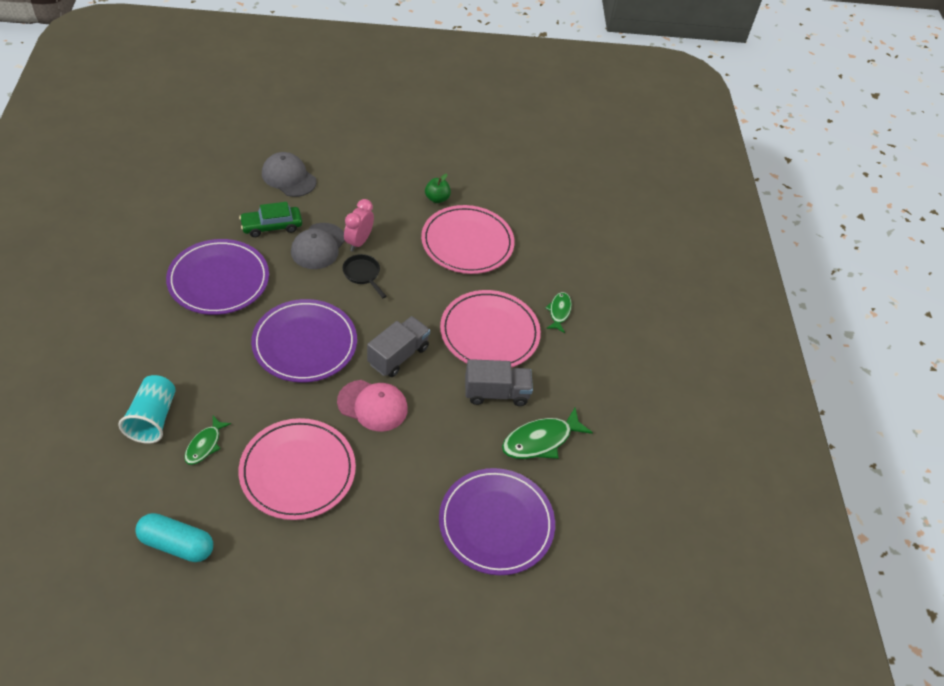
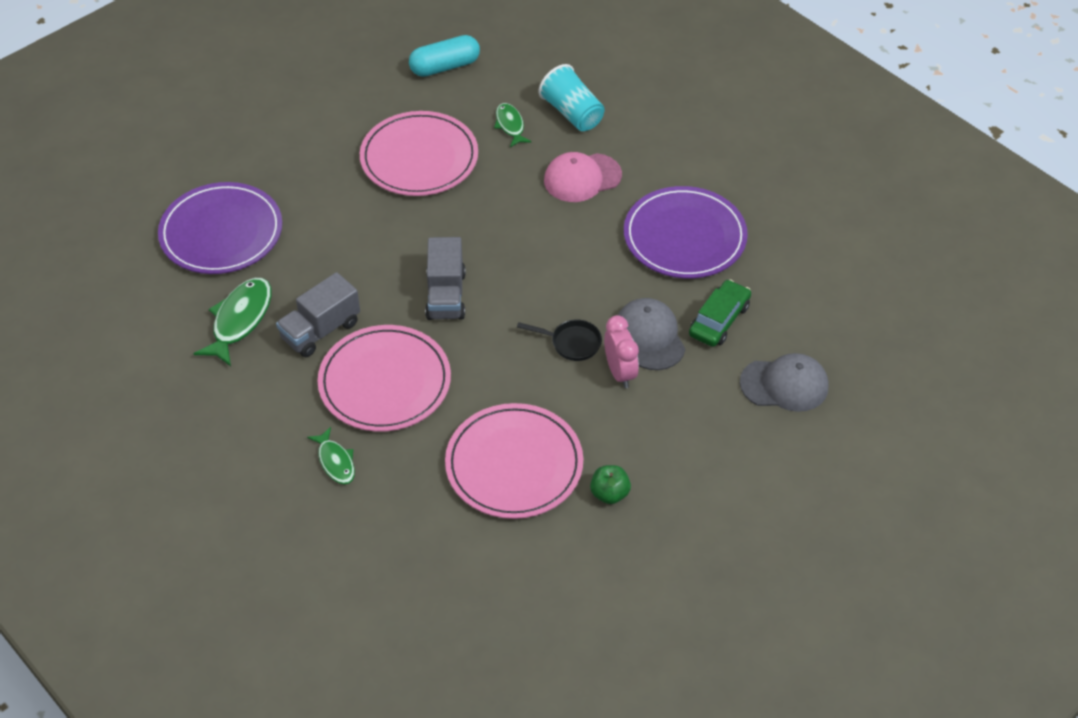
camera: 145 degrees right, 0 degrees up
(305, 343) = (538, 244): purple plate -> none
(372, 405) = (418, 241): pink cap -> pink cap (582, 178)

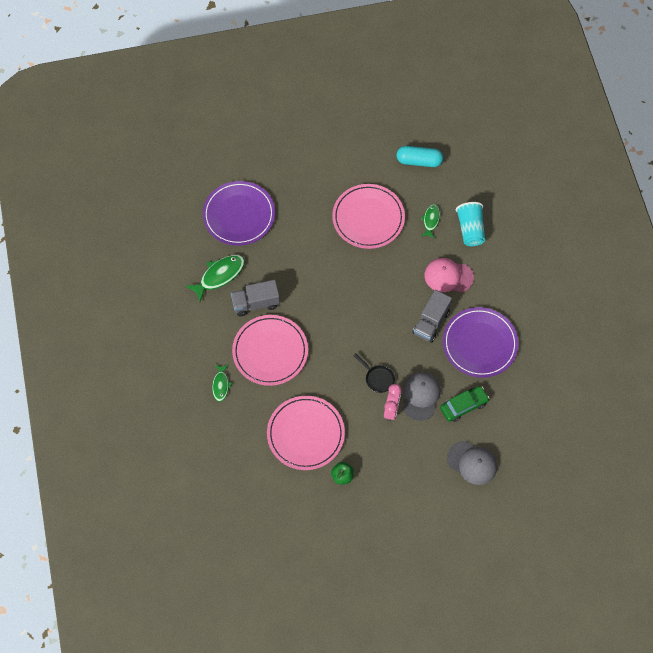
camera: 30 degrees right, 15 degrees up
(446, 295) = (331, 315): grey truck -> grey truck (431, 322)

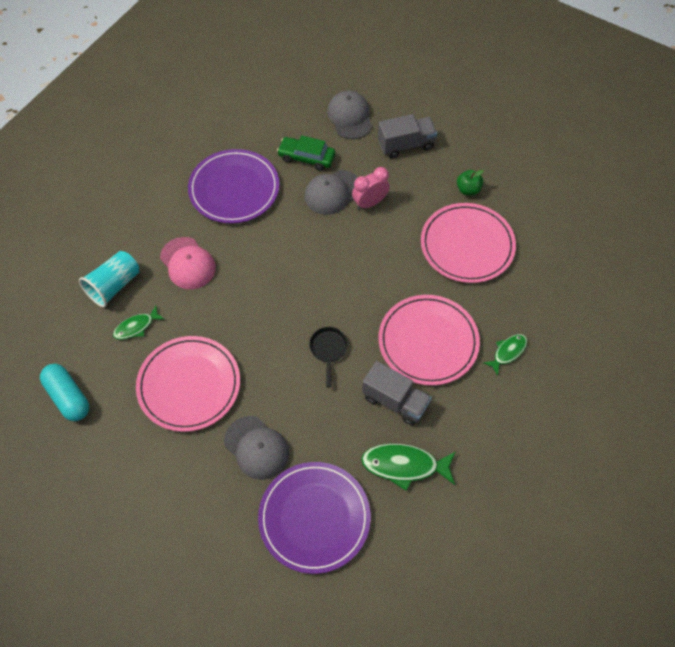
camera: 135 degrees left, 5 degrees down
(300, 220) = (256, 448): none -> grey cap
(378, 378) = (353, 235): black pan -> black pan (328, 350)
(431, 322) = (252, 239): grey truck -> grey truck (406, 145)

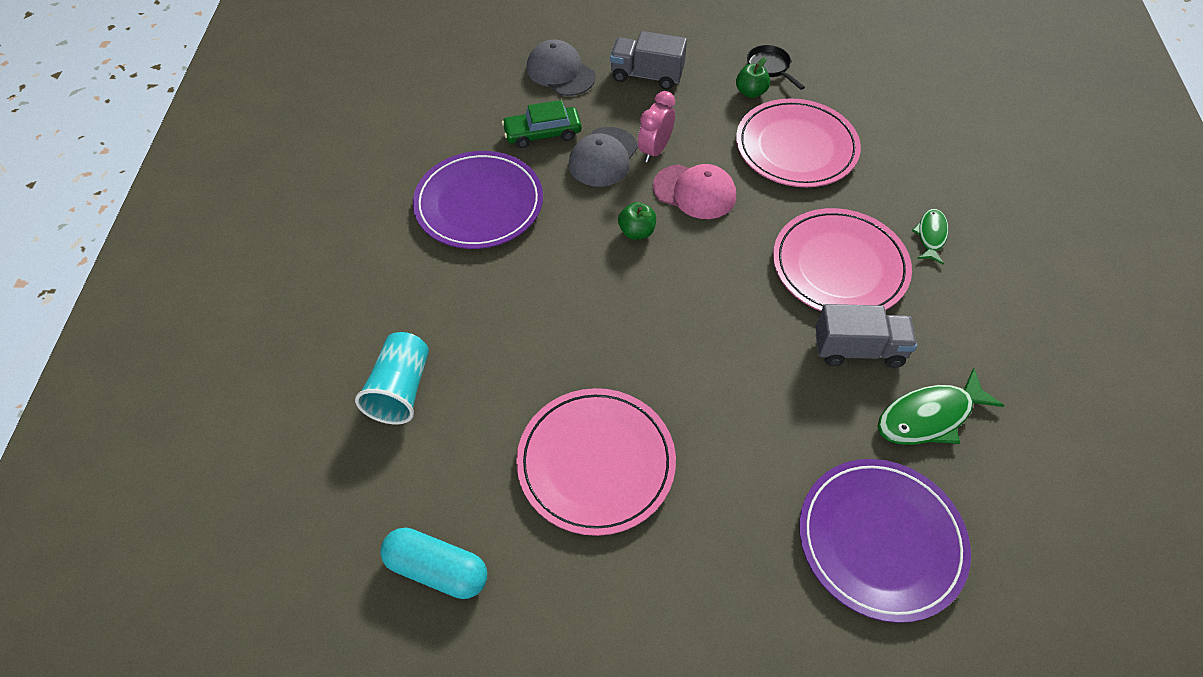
camera: 30 degrees left, 5 degrees down
(136, 327) = (470, 426): green fish -> none
(188, 263) = (483, 315): pink cap -> pink cap (694, 192)
(256, 448) = (742, 493): grey cap -> none
(316, 254) = (636, 232): none -> green apple
(328, 350) = (736, 331): black pan -> black pan (770, 67)
(406, 145) = (646, 75): grey truck -> grey truck turned 120 degrees counterclockwise

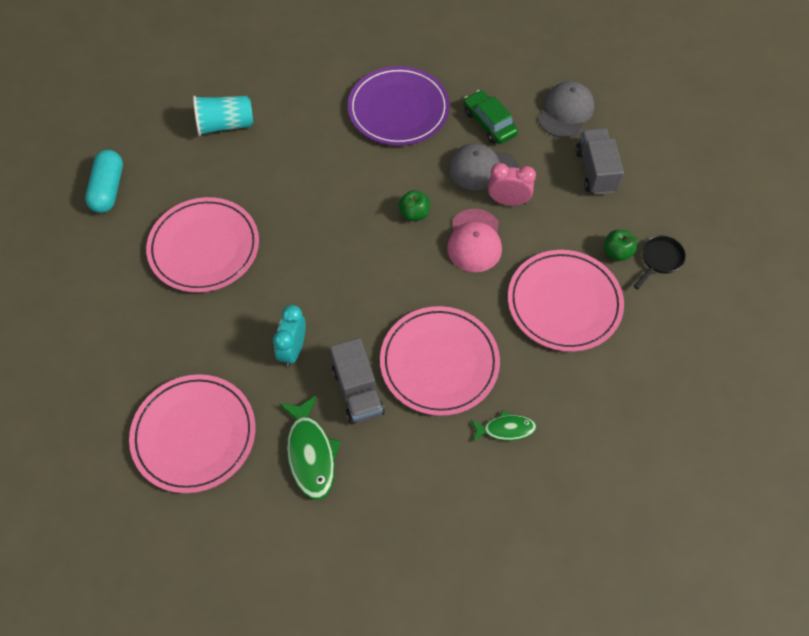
camera: 70 degrees right, 5 degrees up
(785, 399) = (293, 350): none -> turquoise clock
(880, 540) = (194, 435): purple plate -> pink plate
(929, 417) = (310, 453): green fish -> green fish turned 150 degrees counterclockwise

